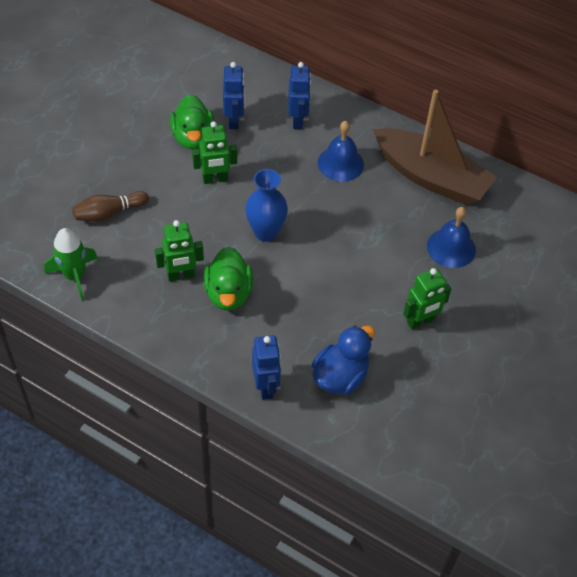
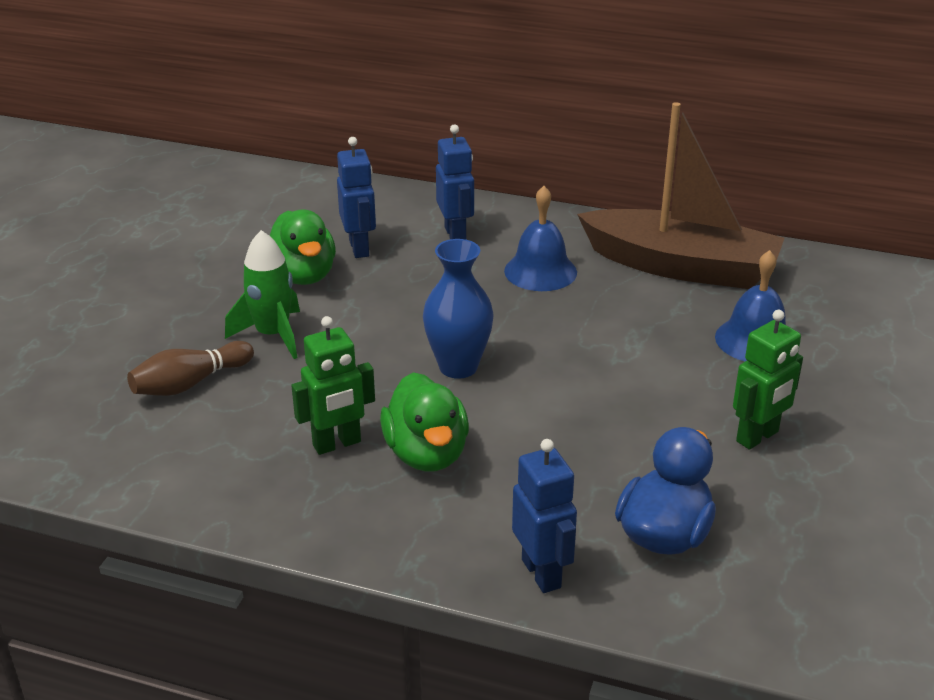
camera: 10 degrees left, 20 degrees down
(75, 276) = (150, 475): green rocket -> green rocket (273, 335)
(215, 179) = (354, 317): green robot -> none

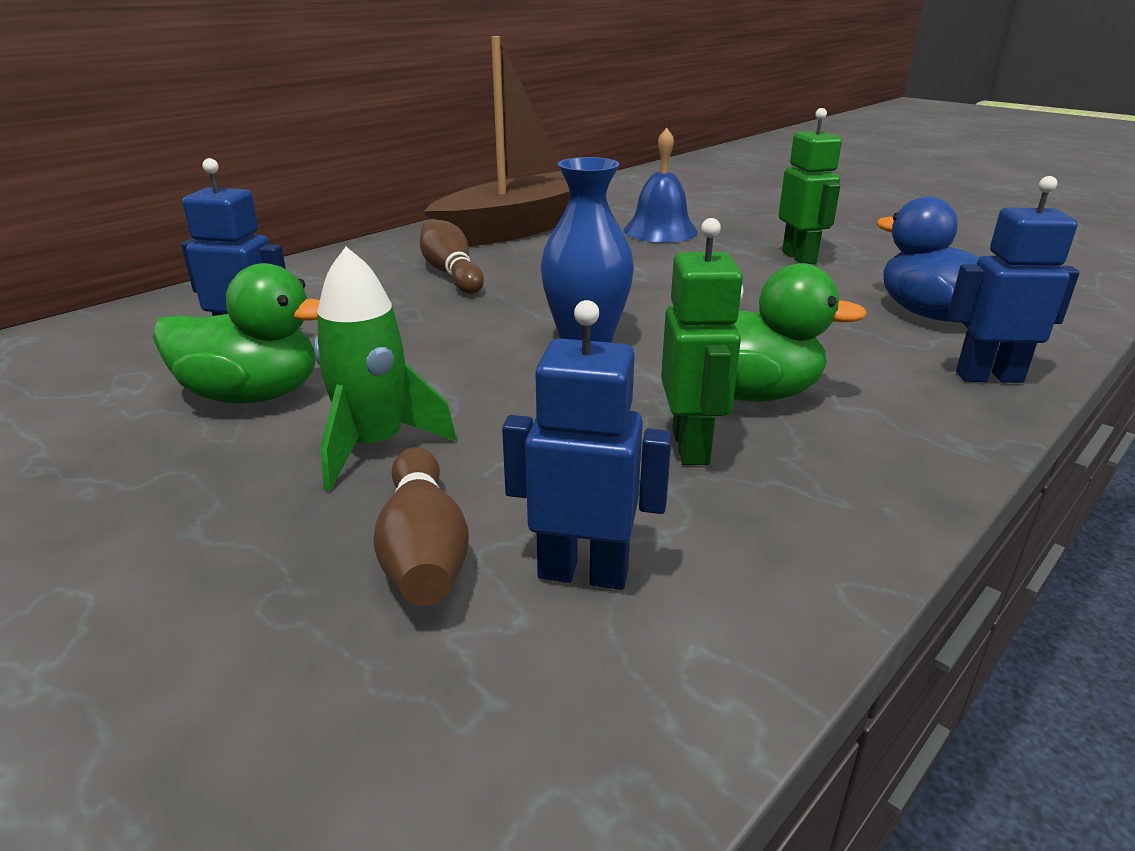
camera: 65 degrees left, 5 degrees down
(456, 235) = (316, 293): blue robot -> blue robot (583, 573)
(540, 271) = (451, 273): blue bell -> brown bowling pin

